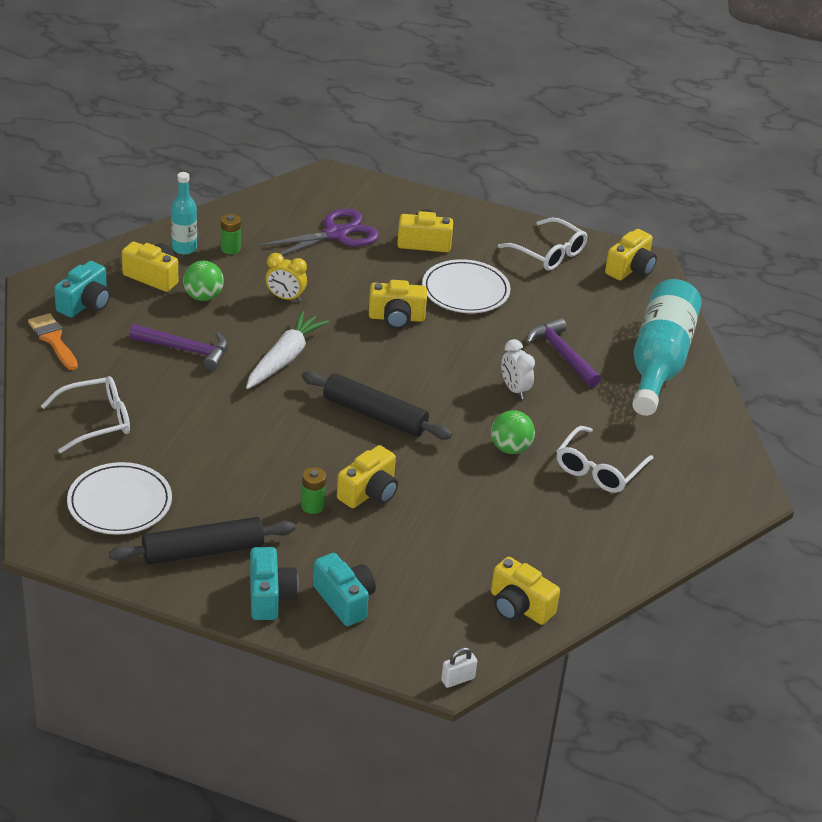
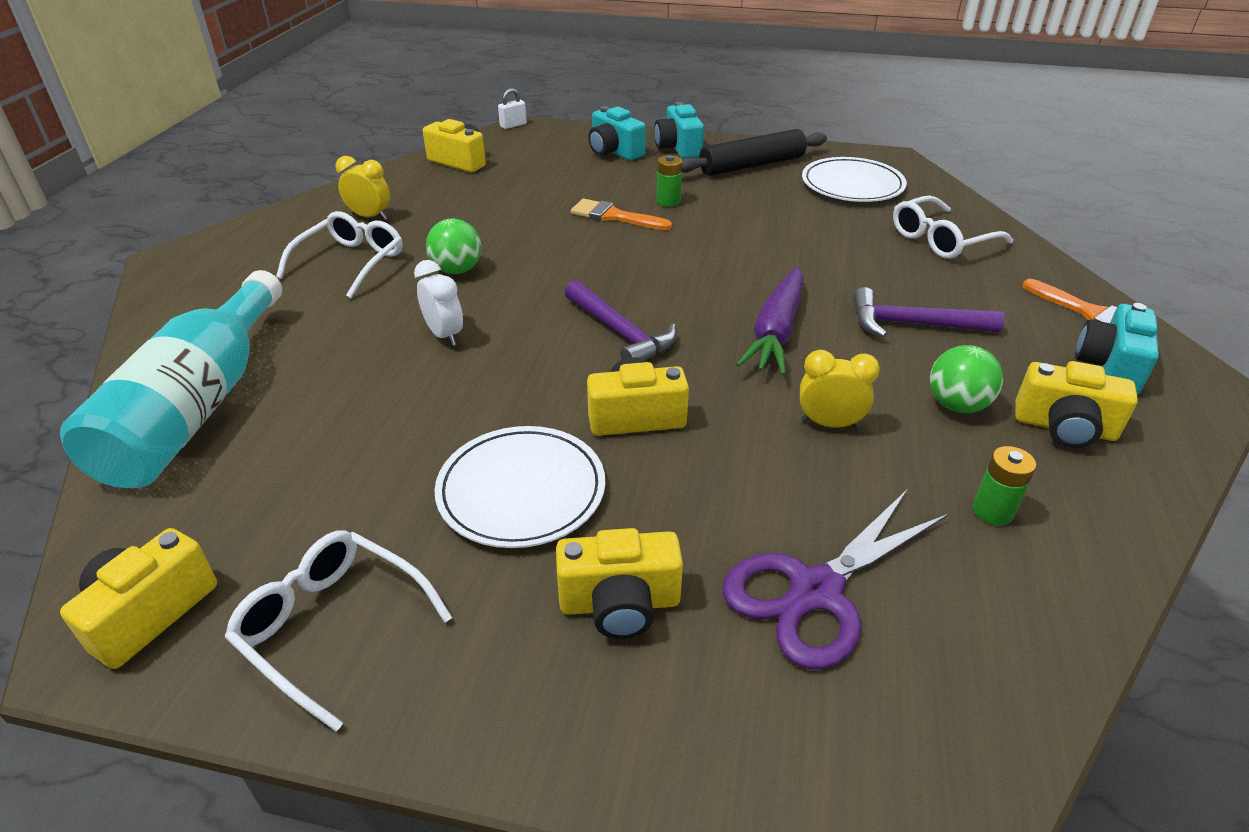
camera: 175 degrees right, 0 degrees up
(184, 248) = (1072, 496): turquoise bottle -> none
(284, 358) = (776, 332): white carrot -> purple carrot
(369, 492) = (614, 216): yellow camera -> orange brush
(375, 415) = (629, 283): black rolling pin -> none
(562, 354) = (361, 396): purple hammer -> purple hammer (621, 333)
(597, 526) = (369, 217): none -> yellow clock

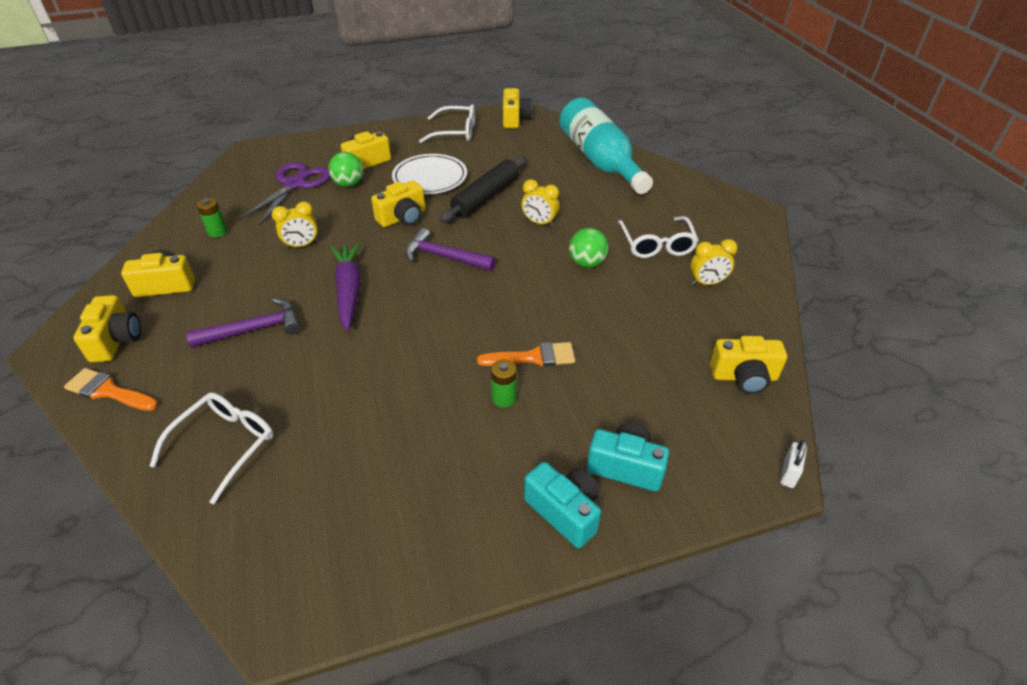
camera: 150 degrees right, 5 degrees up
(444, 335) = (539, 223): white clock -> yellow clock
(752, 165) = (458, 509): black rolling pin -> black rolling pin (485, 197)
(852, 185) = (327, 516): white plate -> none
(957, 405) = (229, 278): green ball -> green ball (349, 184)
(1109, 367) = (116, 340): turquoise camera -> yellow camera

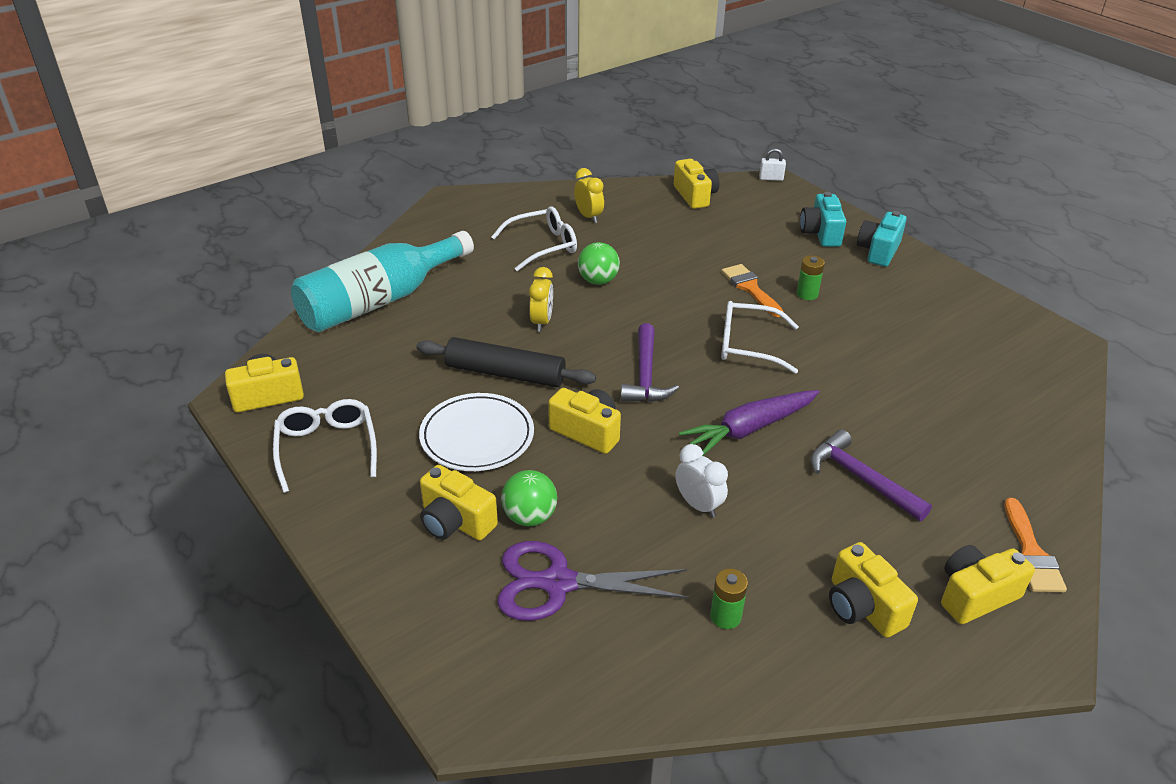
camera: 110 degrees left, 5 degrees down
(224, 445) = (994, 430): white glasses -> white glasses (748, 345)
(301, 245) = (698, 505): yellow clock -> white clock

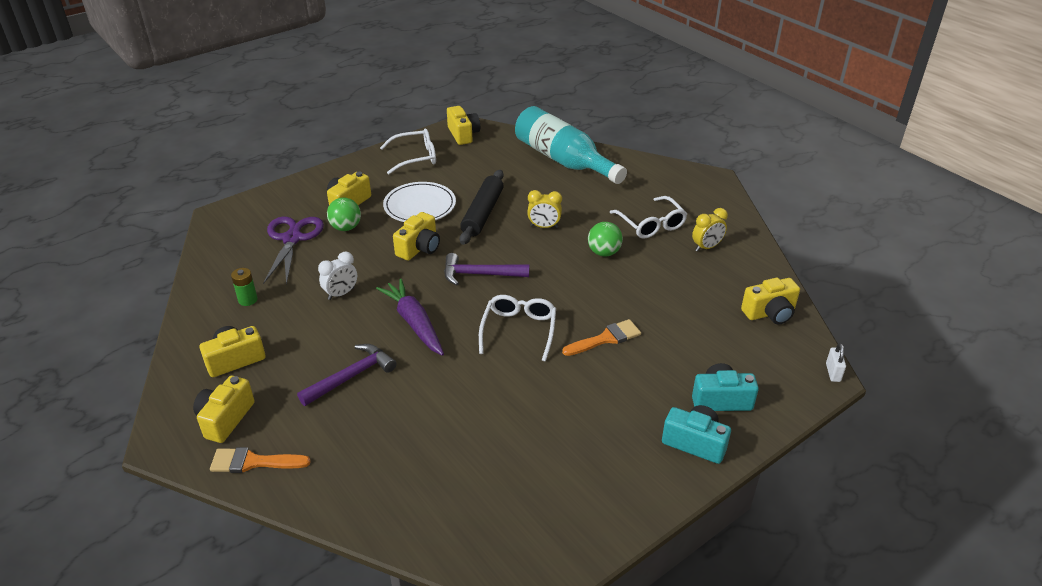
camera: 90 degrees right, 0 degrees up
(807, 294) = (601, 375): green battery -> none
(975, 595) = (225, 419): yellow camera -> yellow camera turned 135 degrees counterclockwise

